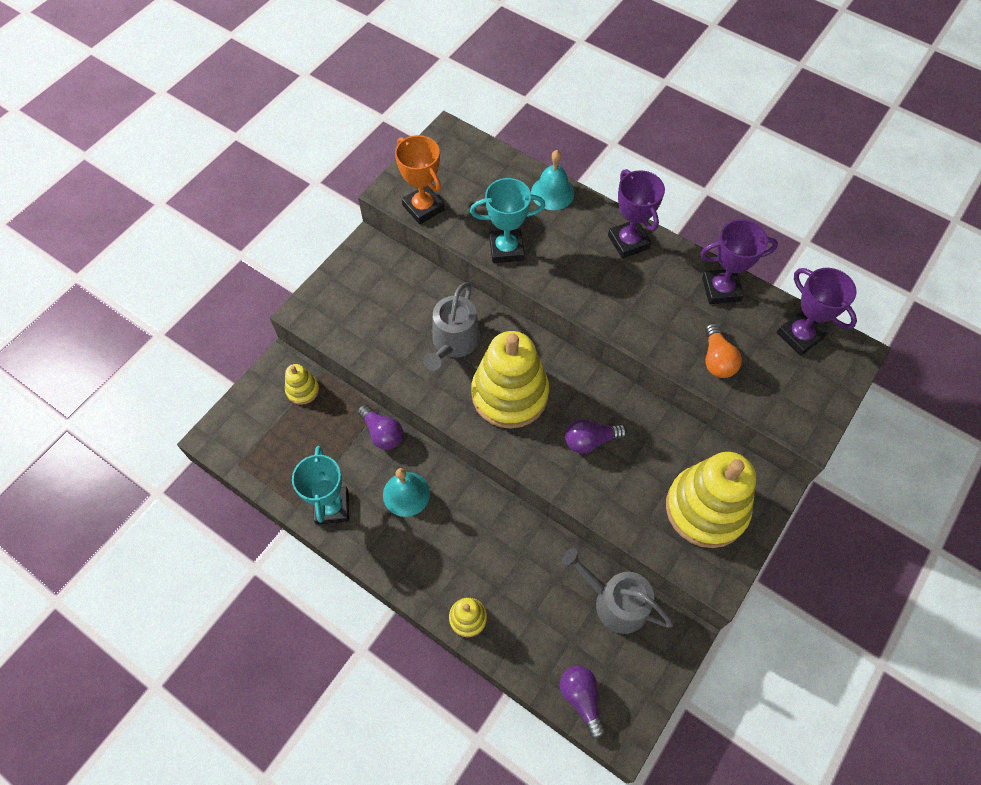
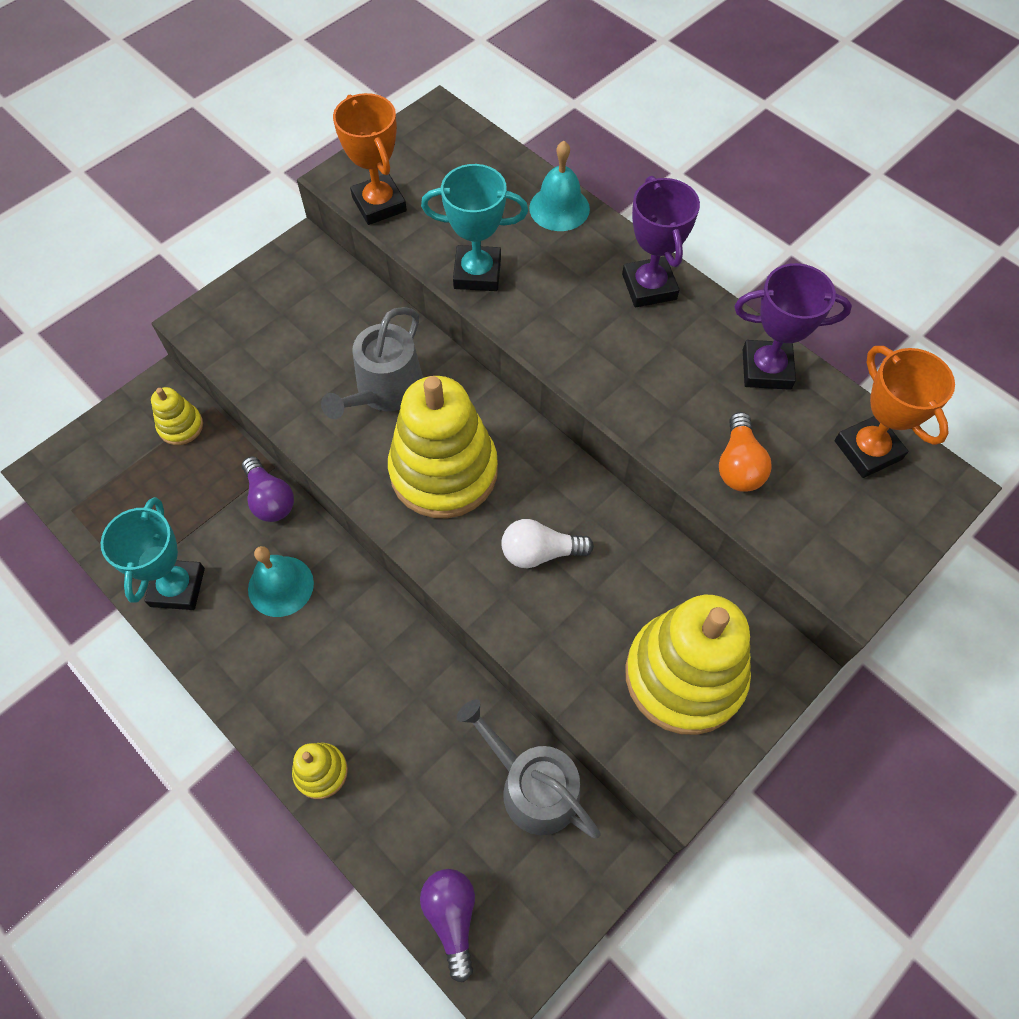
camera: 10 degrees right, 0 degrees up
(590, 440) = (540, 552): purple light bulb -> white light bulb
(799, 336) = (868, 450): purple trophy -> orange trophy

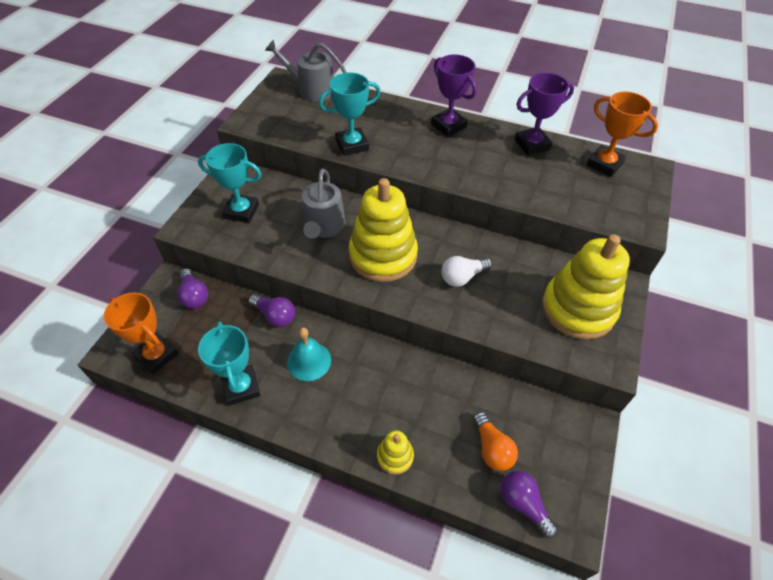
camera: 25 degrees left, 10 degrees down
(181, 426) = (194, 296): yellow stacking toy -> purple light bulb
(284, 323) = (241, 211): none -> turquoise trophy
(379, 204) = (274, 128): orange trophy -> orange trophy (156, 355)
(532, 786) = (523, 410): grey watering can -> grey watering can (312, 89)
(559, 208) = (377, 104): turquoise bell -> none
(738, 465) = (548, 190): orange light bulb -> orange light bulb (491, 448)

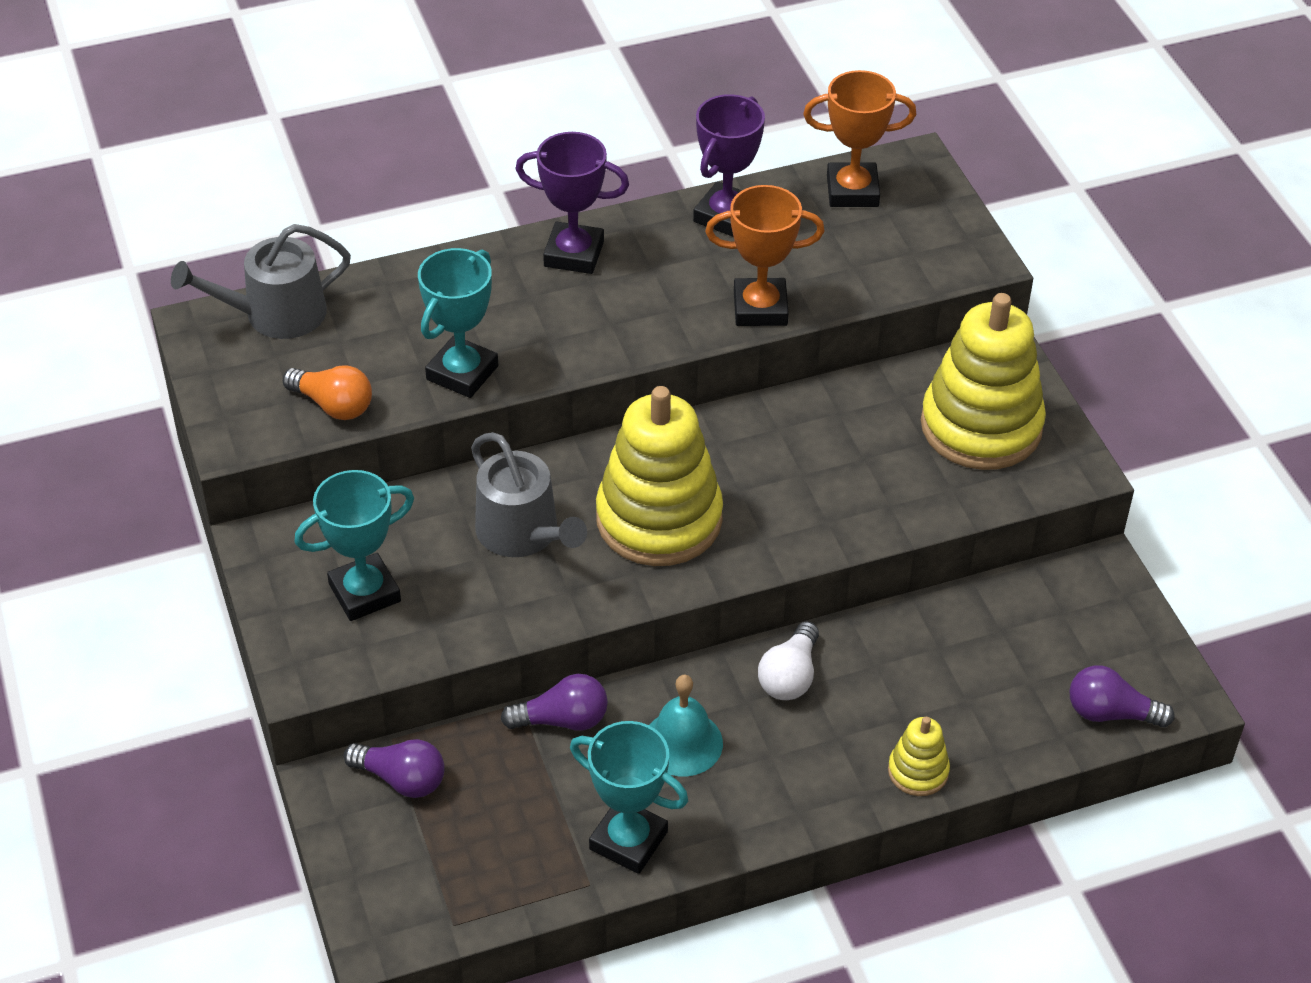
camera: 40 degrees left, 5 degrees down
(156, 355) = (452, 892): orange trophy -> orange trophy (760, 308)
(462, 277) = (798, 478): white light bulb -> white light bulb (790, 676)
(491, 448) = (1020, 679): orange light bulb -> orange light bulb (333, 405)

